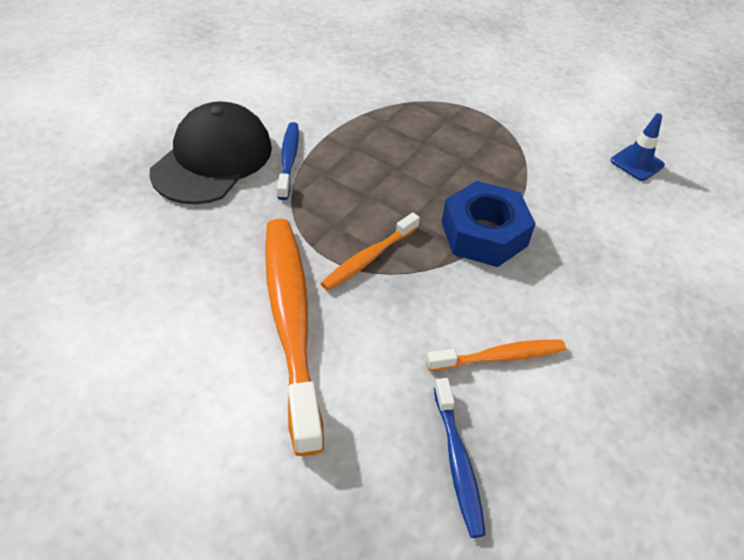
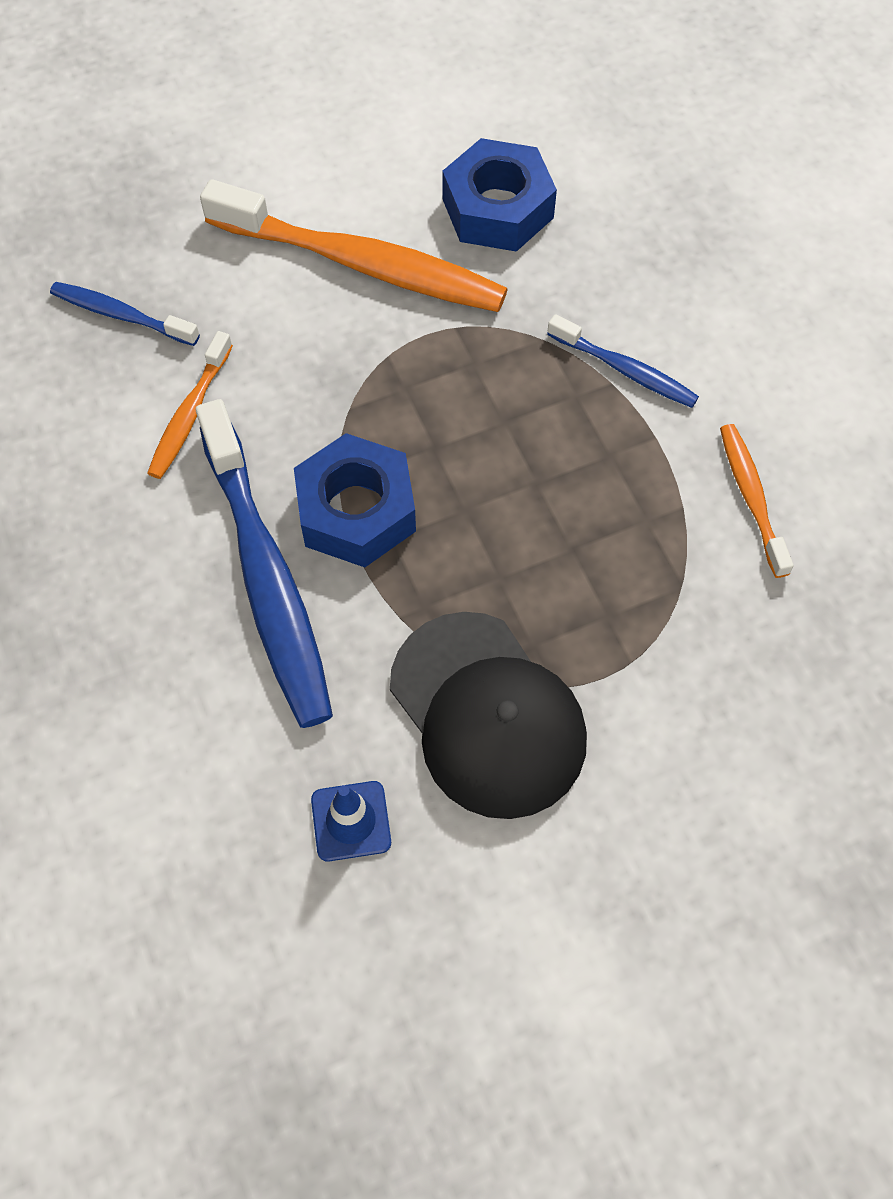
camera: 125 degrees right, 15 degrees up
(186, 266) = (498, 208): none -> blue nut
(213, 159) = (672, 292): black cap -> black cap (487, 715)
(368, 258) = (400, 370): orange toothbrush -> orange toothbrush (751, 497)
(563, 253) = (266, 578): none -> blue toothbrush

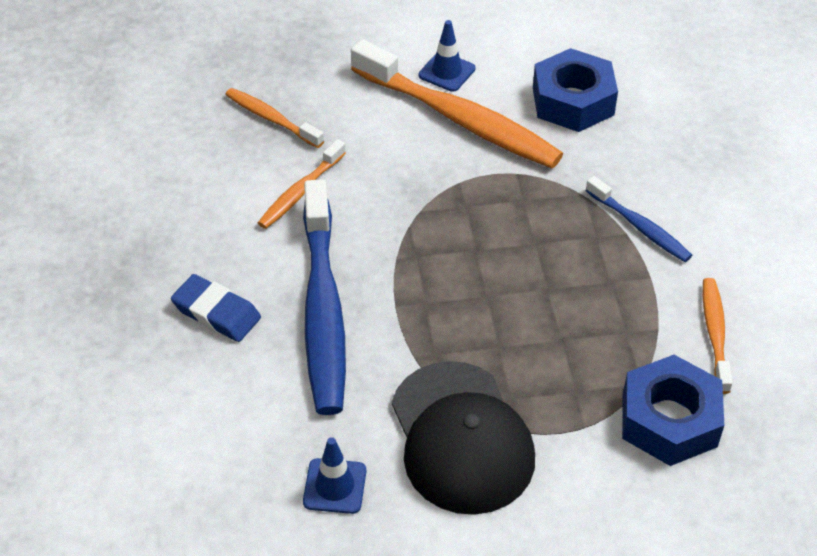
camera: 15 degrees right, 15 degrees down
(121, 315) = (271, 118): blue toothbrush -> orange toothbrush
(131, 614) = (216, 312): none -> blue eraser
(328, 199) = (447, 72): none -> blue traffic cone
(356, 511) = (404, 279): blue nut -> blue nut (669, 420)

